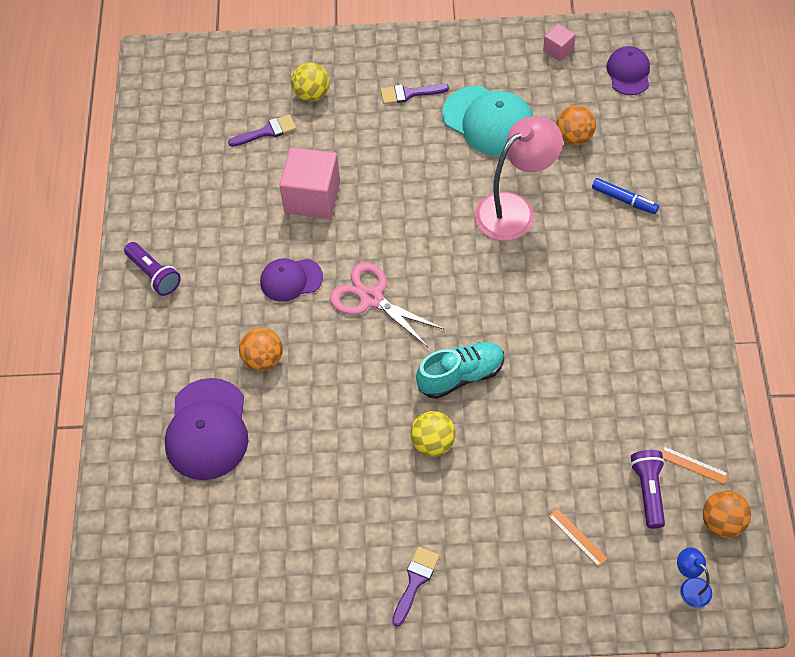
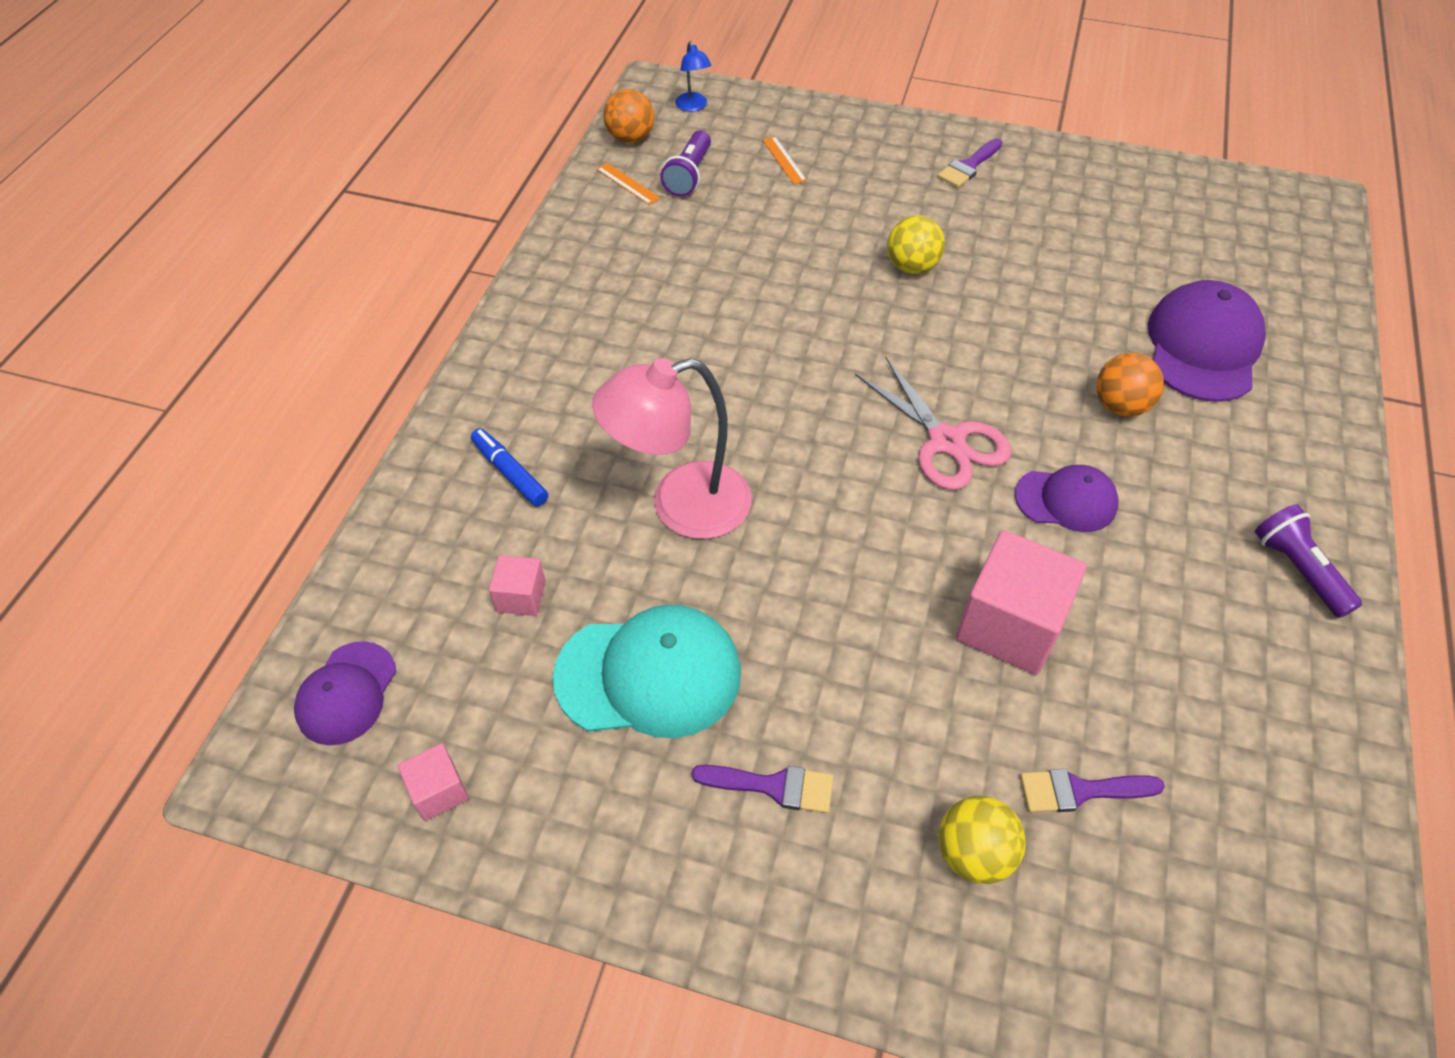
camera: 165 degrees left, 5 degrees down
(461, 376) = (852, 321): turquoise shoe -> none
(488, 121) = (649, 674): turquoise cap -> turquoise cap turned 120 degrees clockwise
(574, 137) = (521, 597): orange ball -> pink cube

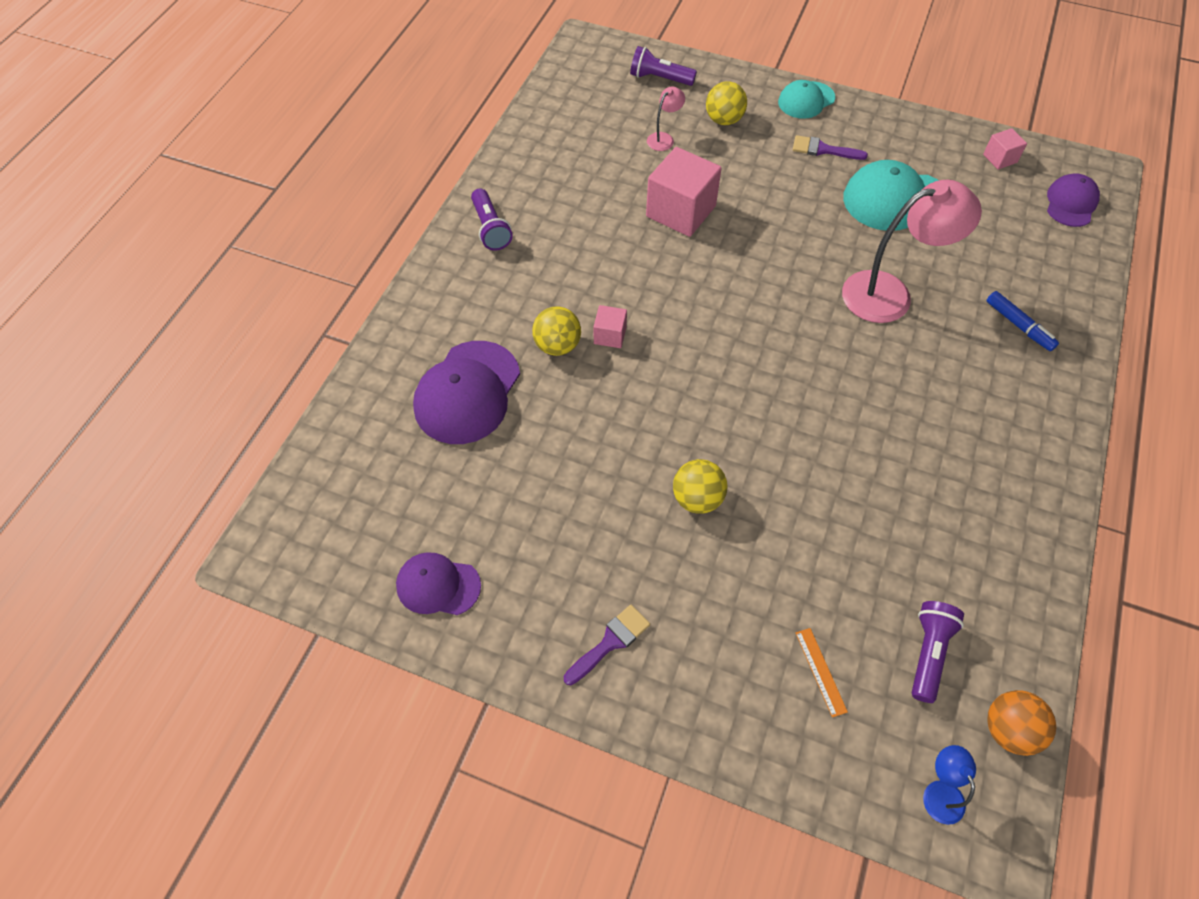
camera: 175 degrees left, 5 degrees up
(521, 597) = (985, 245): pink cube -> pink cube (610, 335)
(627, 183) = (996, 644): orange ruler -> none
(808, 931) = (806, 100): none -> turquoise cap
(946, 441) = (697, 327): pink scissors -> none
(1066, 500) = (622, 280): purple cap -> purple cap (438, 585)
(1080, 791) = (664, 138): purple brush -> pink lamp
(1120, 406) = (557, 345): orange ball -> yellow ball
(1137, 978) = (659, 78): none -> purple flashlight

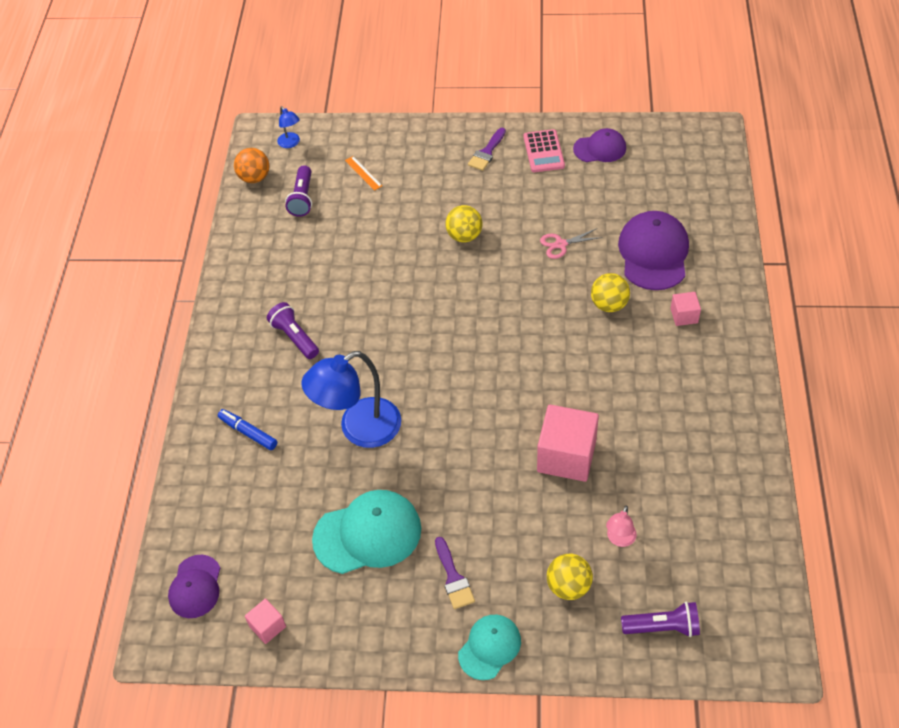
camera: 165 degrees right, 5 degrees down
(490, 228) = (723, 385): purple flashlight -> purple flashlight (295, 337)
(523, 611) = (543, 151): none -> pink calculator
(575, 442) = (561, 244): none -> pink scissors
(610, 335) = (573, 324): pink cube -> pink cube (684, 316)
(823, 150) = (453, 578): purple brush -> purple brush turned 75 degrees clockwise
(890, 294) = (359, 429): pink lamp -> blue lamp

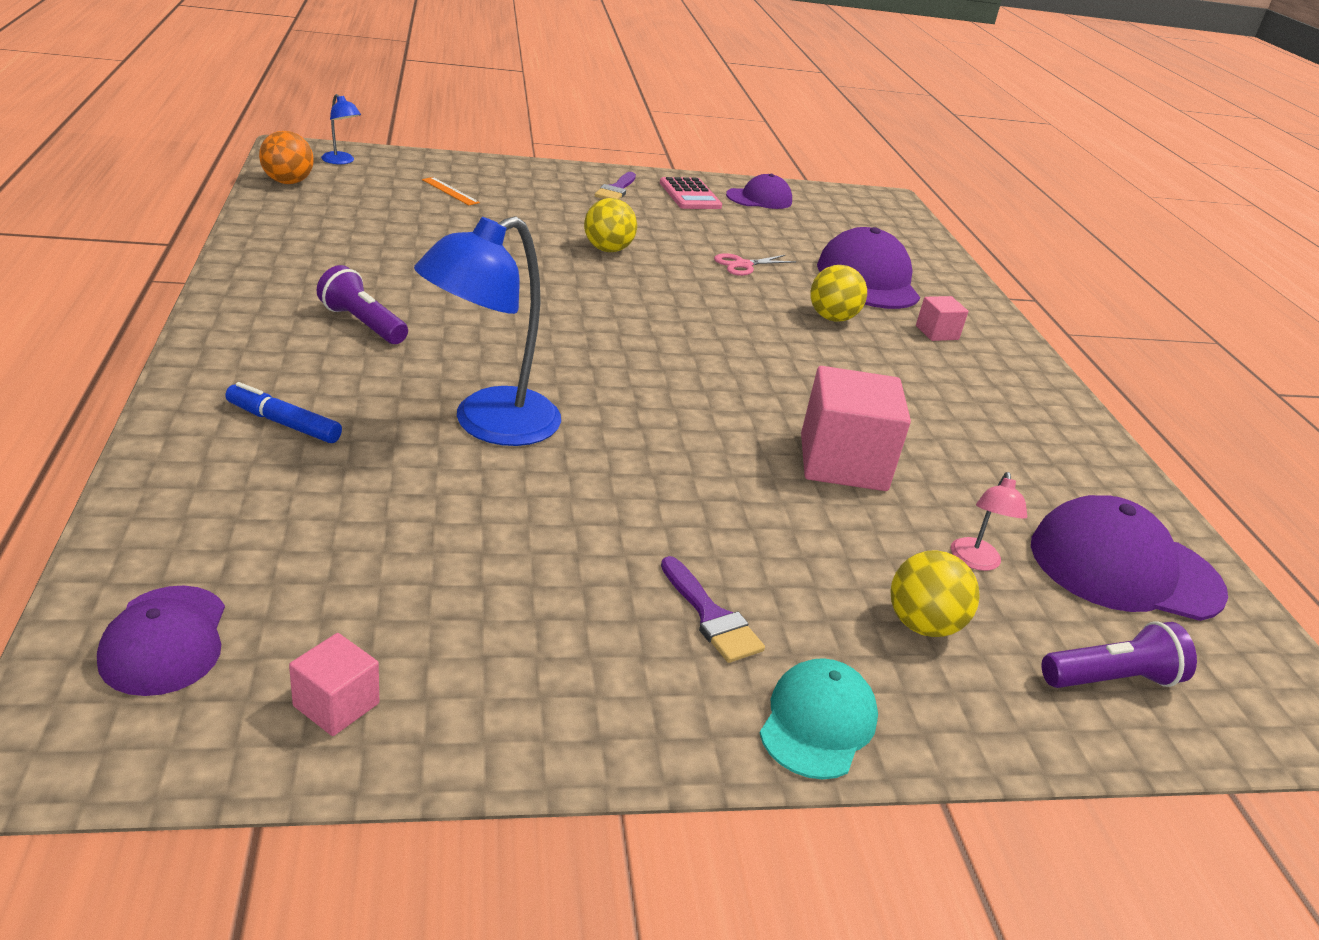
camera: 20 degrees left, 20 degrees down
(302, 198) = (362, 203): purple flashlight -> none
(368, 534) = (531, 555): turquoise cap -> none
(713, 545) = (1124, 568): none -> purple cap

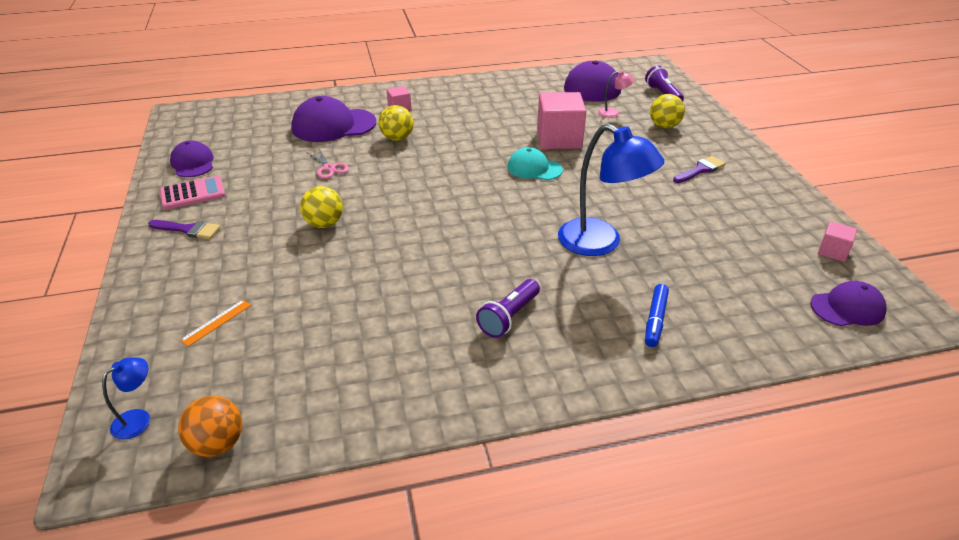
camera: 90 degrees left, 5 degrees up
(818, 722) = (737, 148): turquoise cap -> turquoise cap (534, 168)

